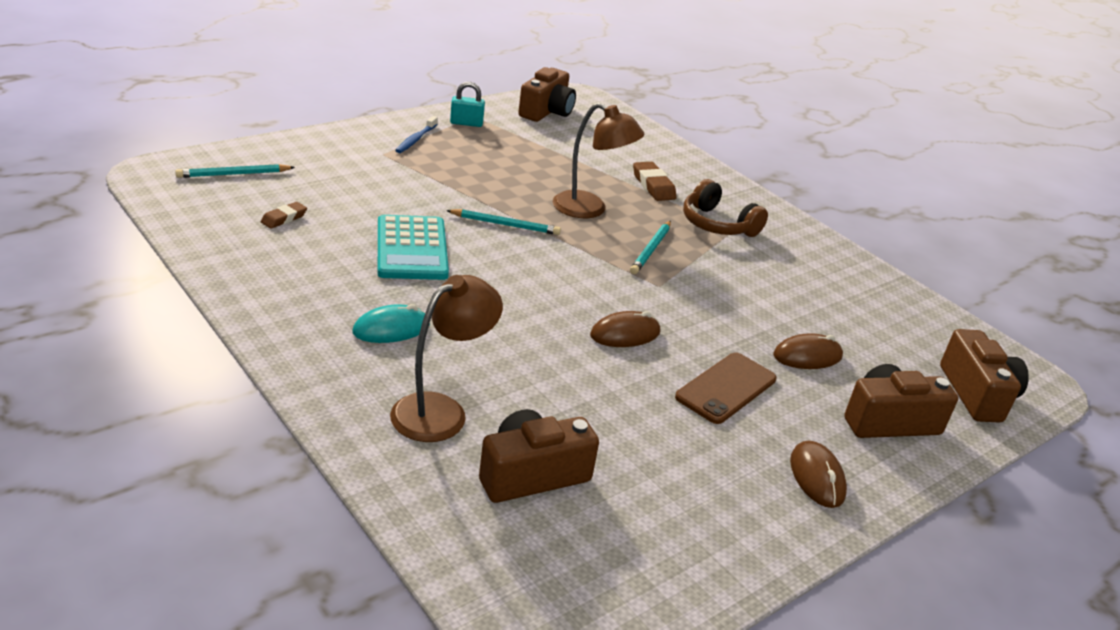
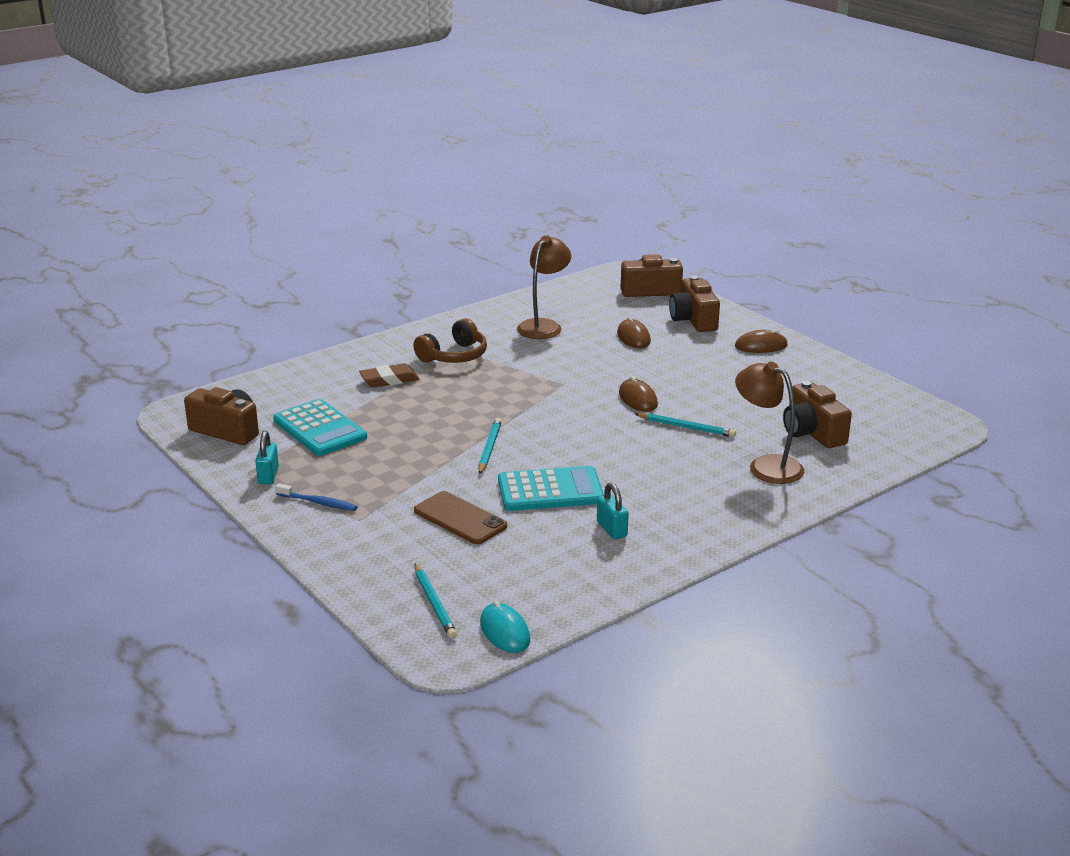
camera: 85 degrees left, 5 degrees down
(284, 218) = (519, 561): brown eraser -> none
(323, 275) = (611, 529): none -> turquoise padlock
(391, 329) = (677, 491): turquoise mouse -> turquoise mouse (504, 631)
(549, 148) = (320, 429): none -> turquoise calculator
(590, 209) = (446, 410): brown lamp -> brown lamp (543, 326)
(651, 249) = (508, 385): turquoise pencil -> turquoise pencil (686, 427)
(726, 388) = (686, 367): brown phone -> brown phone (460, 518)

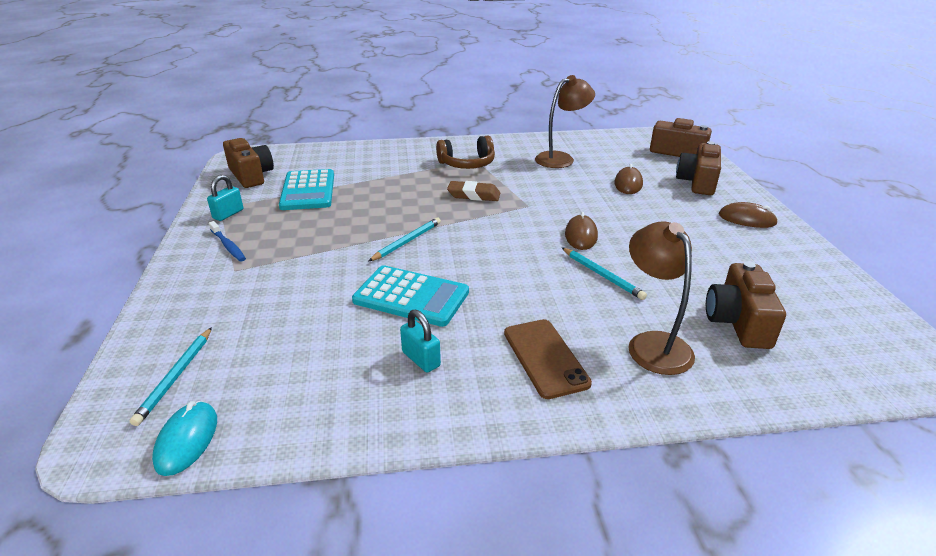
camera: 30 degrees right, 5 degrees up
(389, 380) = (400, 169): brown eraser -> brown eraser (474, 195)
(460, 518) = (307, 297): brown phone -> brown phone (545, 358)
(611, 529) = (421, 359): turquoise padlock -> turquoise padlock turned 45 degrees counterclockwise

